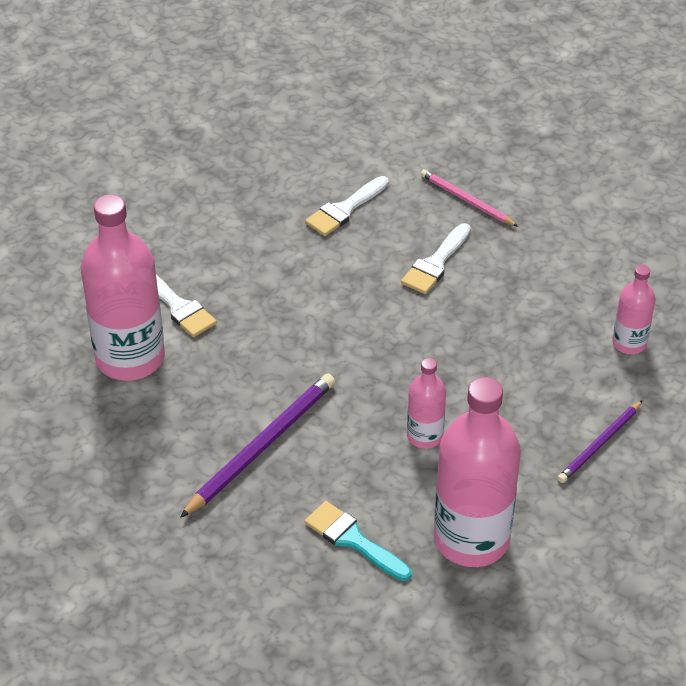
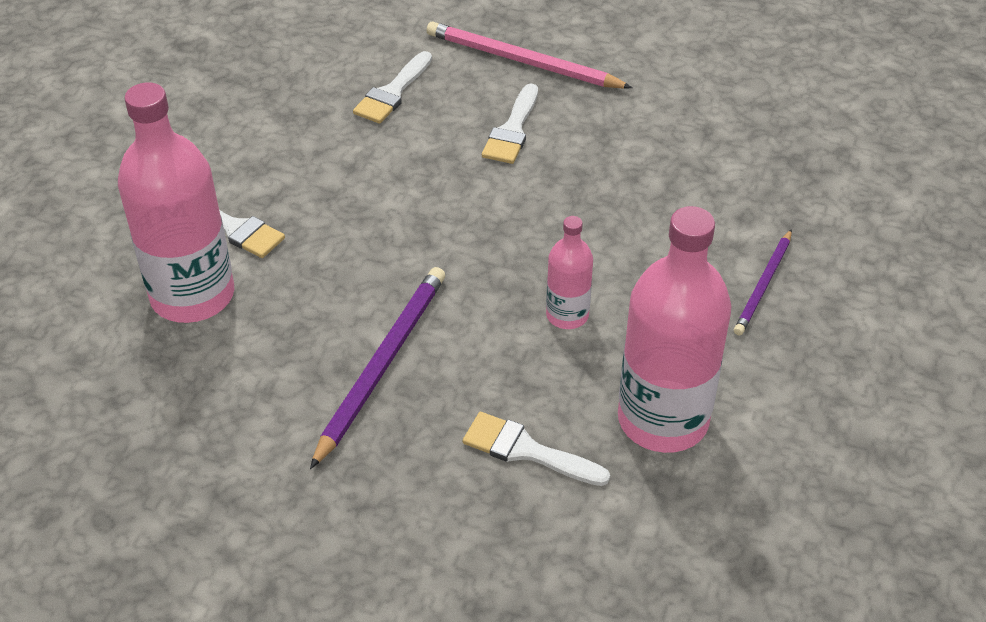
camera: 15 degrees left, 0 degrees up
(353, 540) = (526, 450): turquoise brush -> white brush
(466, 200) = (522, 61): pink pencil -> pink pencil, size x1.65
(629, 343) = (751, 174): pink bottle -> none

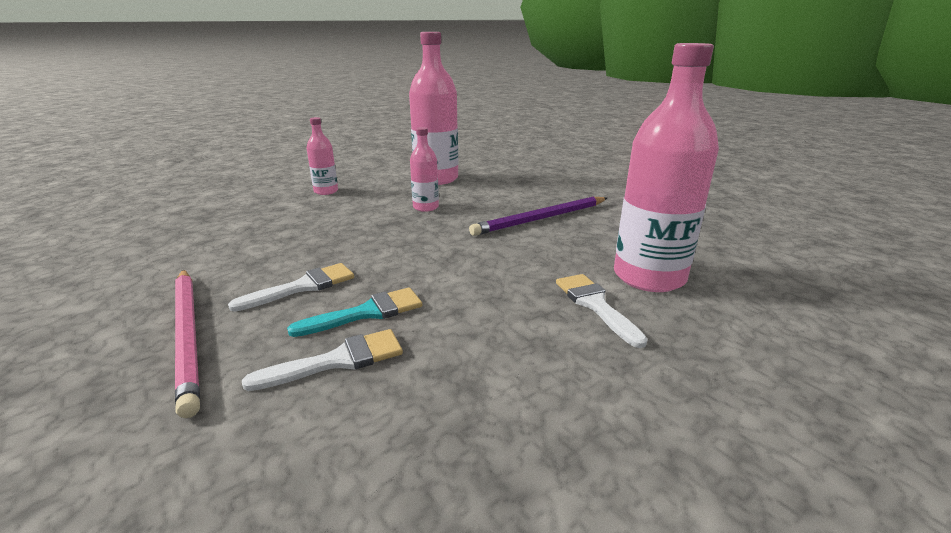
camera: 145 degrees left, 20 degrees down
(422, 132) = (367, 313): none -> turquoise brush
(526, 450) = (501, 186): white brush -> none
(763, 285) = (326, 191): purple pencil -> pink bottle

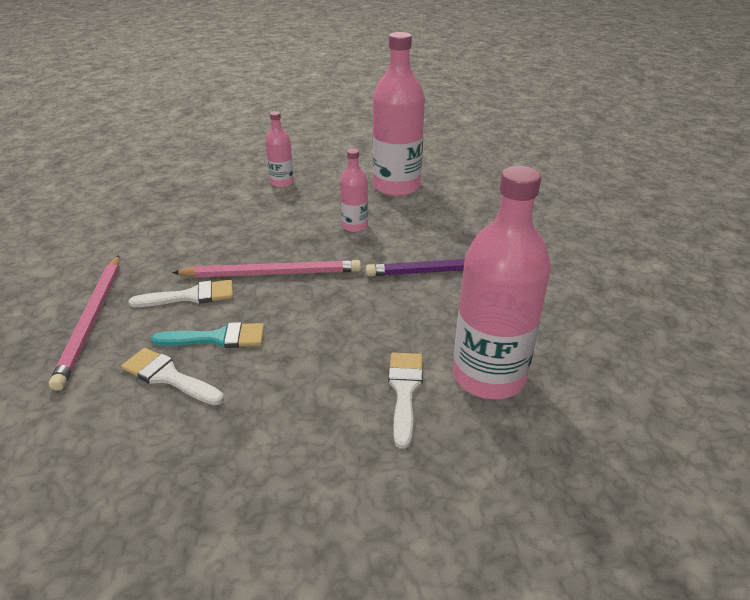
camera: 25 degrees right, 10 degrees up
(338, 360) = (168, 376): white brush -> white brush turned 150 degrees counterclockwise
(378, 252) = (272, 273): none -> pink pencil

